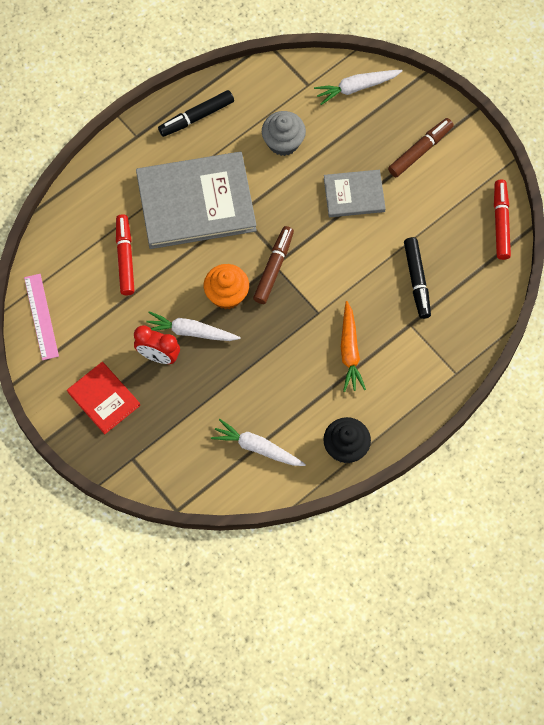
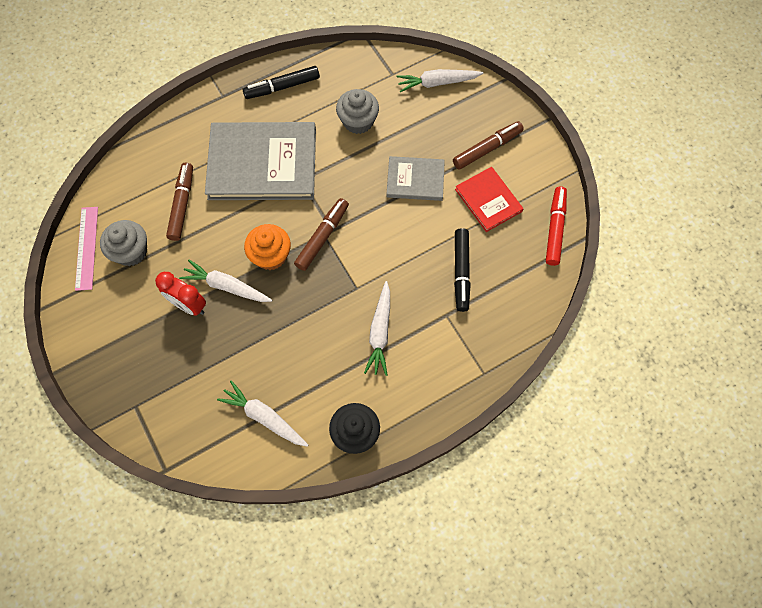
camera: 10 degrees right, 0 degrees up
(87, 313) = (131, 251): none -> grey cupcake
(103, 399) = (123, 339): red book -> red book (488, 200)
(125, 258) = (182, 205): red marker -> brown marker
(350, 351) = (380, 332): orange carrot -> white carrot

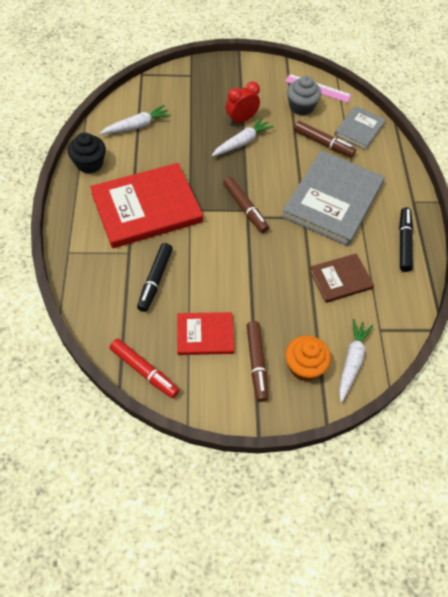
camera: 115 degrees right, 10 degrees down
(271, 255) = (250, 174): orange cupcake -> orange cupcake (304, 366)
(358, 121) = (340, 279): grey cupcake -> brown book
(380, 332) = (146, 207): white carrot -> red book
(415, 180) = (258, 291): grey book -> grey book (359, 129)
(461, 272) = (155, 280): black marker -> black marker turned 105 degrees counterclockwise

